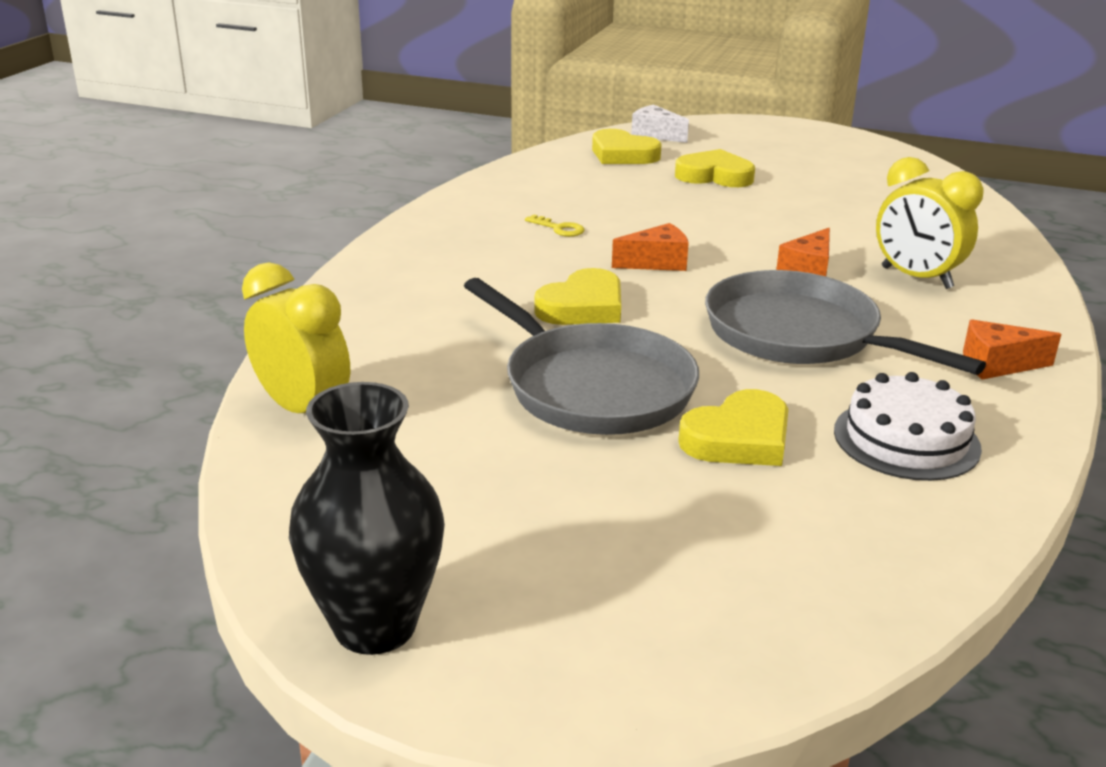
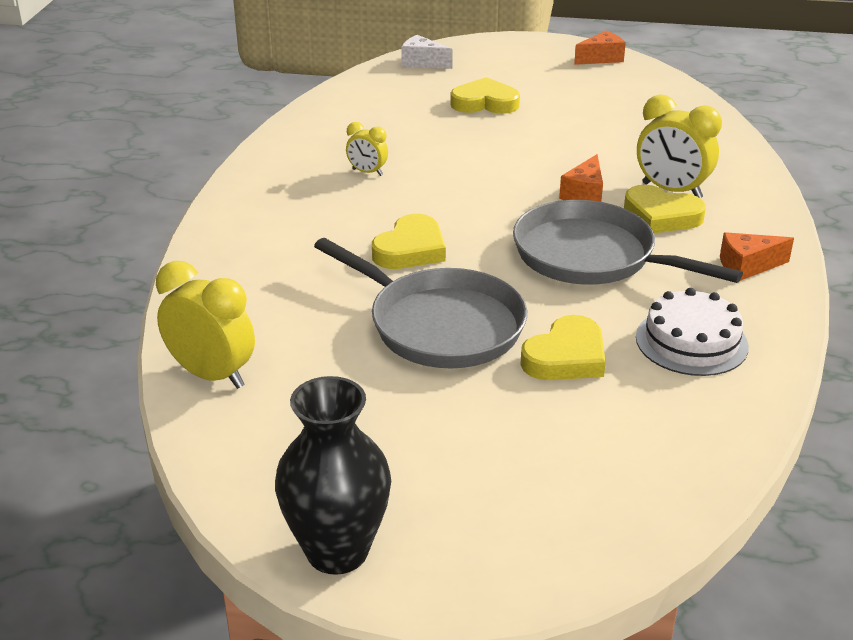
camera: 10 degrees left, 5 degrees up
(559, 228) = (367, 172): yellow key -> yellow clock
(622, 154) = (399, 87): yellow heart -> yellow heart (661, 216)
(656, 262) = (459, 198): orange cheese -> orange cheese (601, 58)

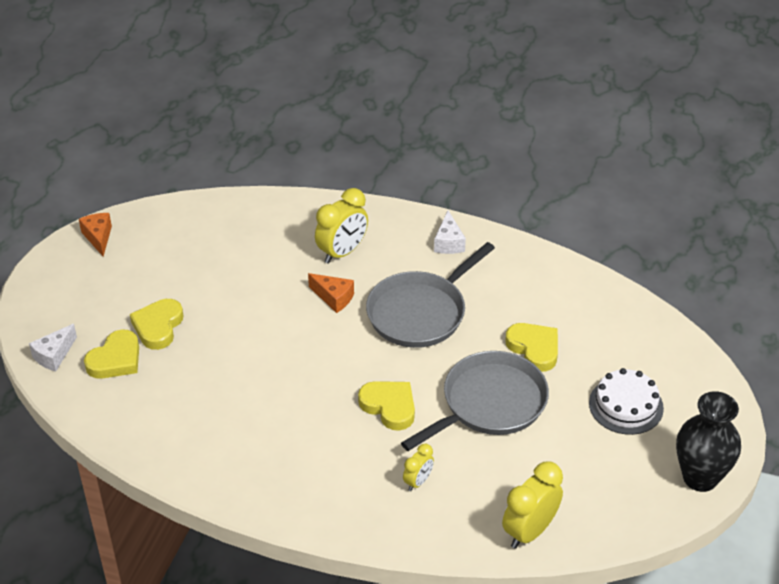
camera: 80 degrees left, 10 degrees up
(367, 172) = (261, 418): yellow clock -> yellow clock (418, 482)
(661, 216) = (375, 266): yellow heart -> yellow heart (115, 359)
(691, 342) = (526, 289): white cake -> white cake (626, 405)
(747, 266) = (448, 242): orange cheese -> white cheese

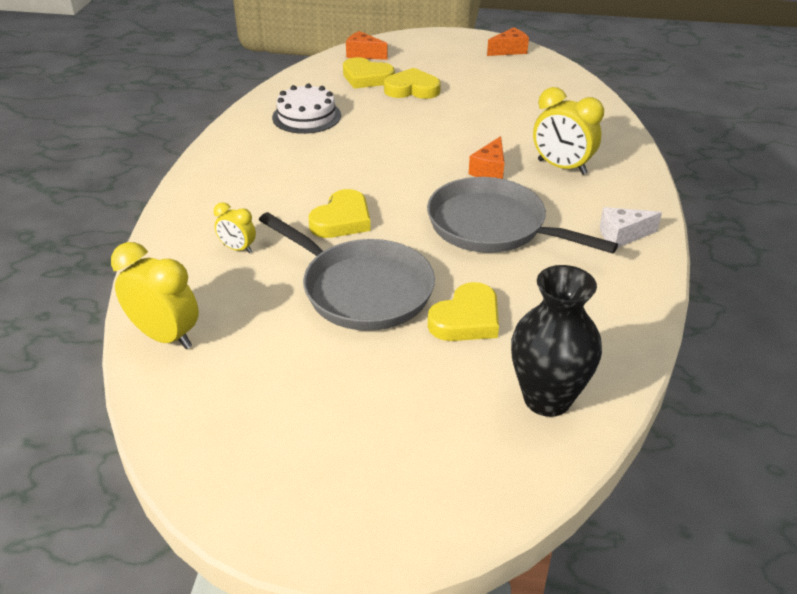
camera: 80 degrees right, 5 degrees down
(54, 355) = (363, 54): white cheese -> orange cheese
(626, 405) = (386, 414): white cake -> white cake (306, 116)
(700, 478) = (258, 505): black vase -> black vase (547, 399)

